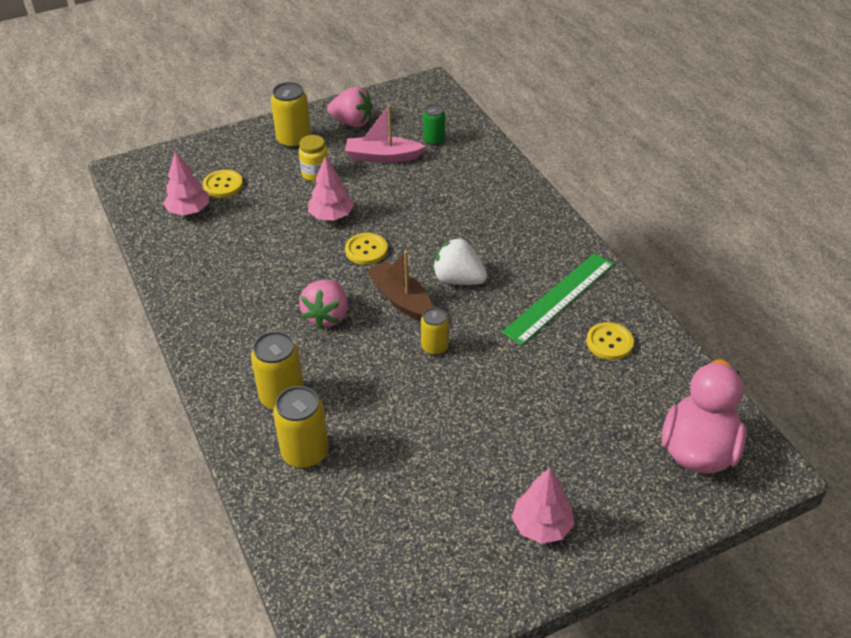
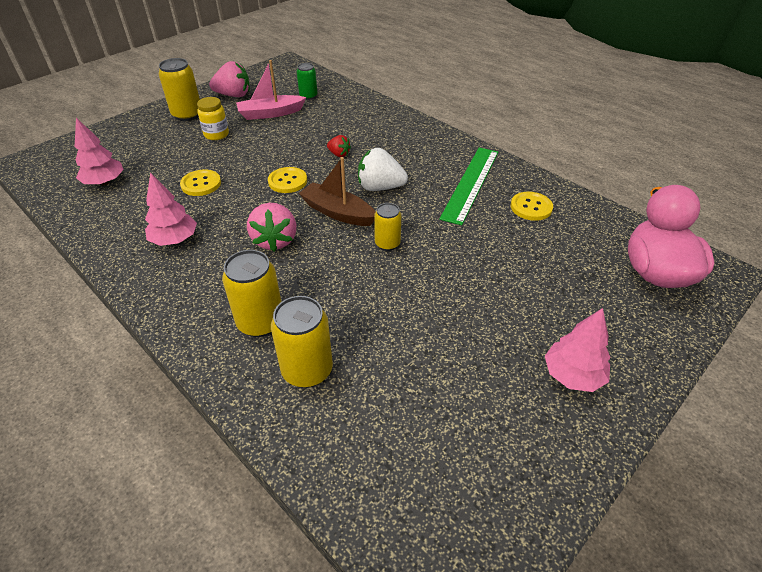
camera: 20 degrees left, 0 degrees up
(223, 185) = (132, 157): yellow button -> yellow button (201, 184)
(331, 216) = (244, 162): pink tree -> pink tree (174, 240)
(433, 228) = (339, 154): none -> red strawberry

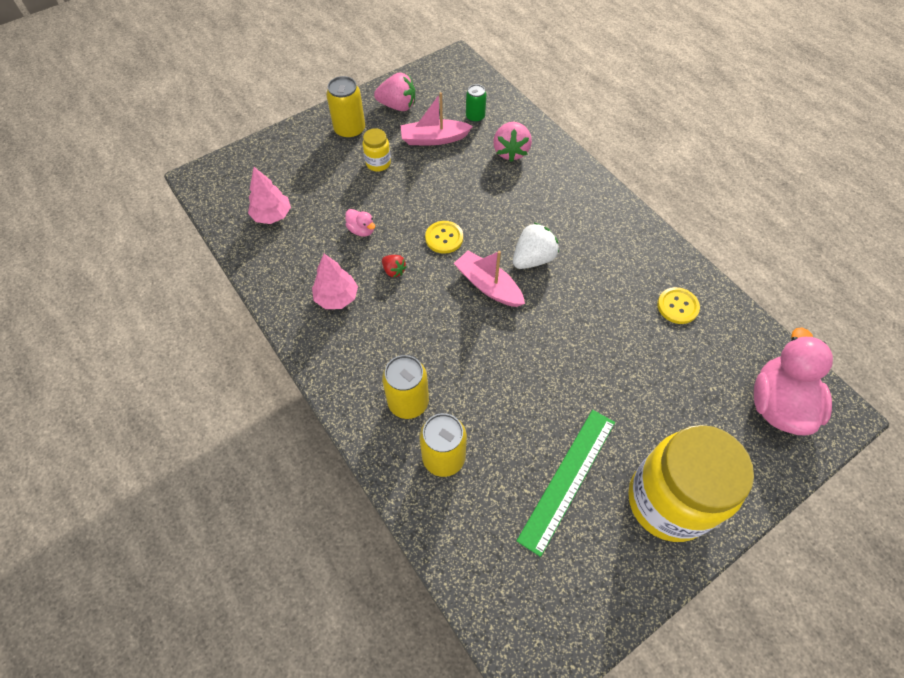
camera: 10 degrees right, 15 degrees up
(201, 184) = (361, 230): yellow button -> pink duck
(275, 240) = (427, 311): pink strawberry -> pink strawberry (510, 152)
(338, 212) = (488, 286): brown boat -> pink boat
(339, 154) = (498, 208): red strawberry -> red strawberry (394, 271)
(380, 187) = (533, 259): white strawberry -> white strawberry turned 120 degrees clockwise
(387, 244) = (530, 331): yellow can -> none
(471, 184) = (624, 266): green ruler -> green ruler (568, 479)
(572, 375) = (667, 501): pink tree -> yellow jar

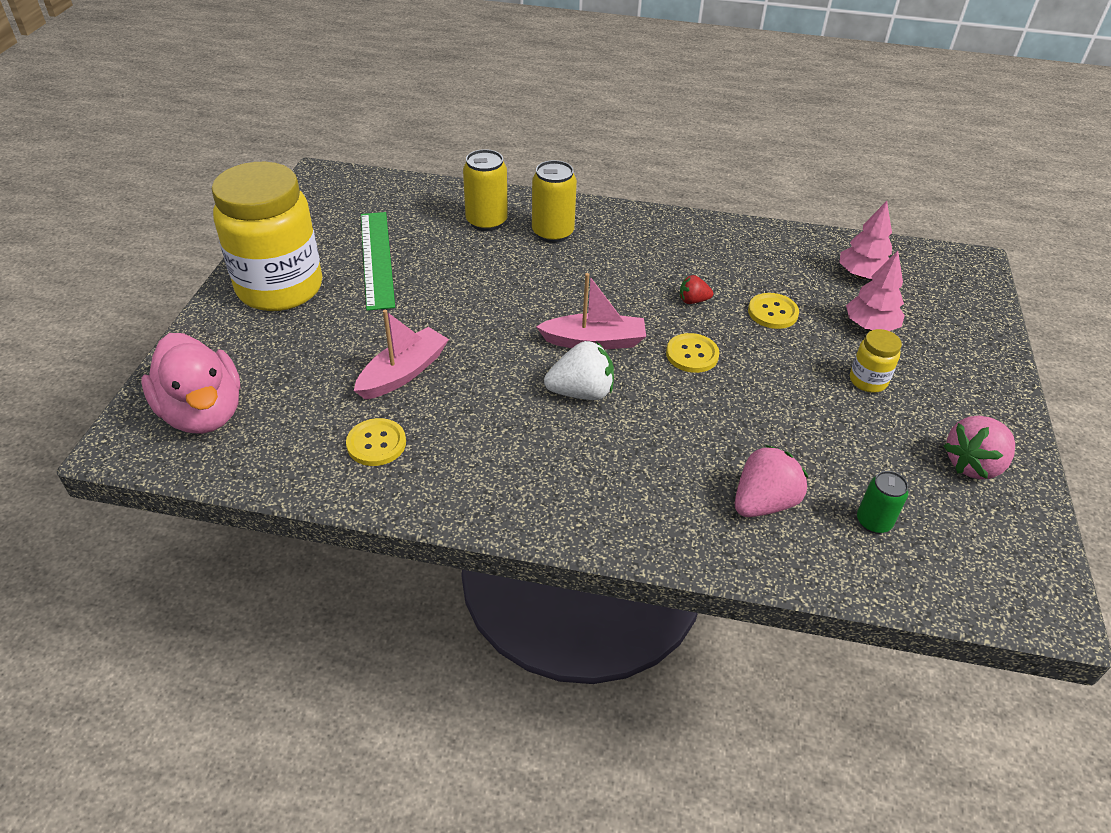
camera: 135 degrees right, 15 degrees down
(337, 297) = (706, 256): pink tree -> pink tree (870, 326)
(350, 130) = (958, 395): yellow can -> none
(361, 230) = (772, 312): pink duck -> yellow button
(434, 139) = (866, 452): pink boat -> pink boat (403, 373)
(510, 152) = (763, 503): pink strawberry -> pink strawberry turned 90 degrees clockwise
(533, 259) = (581, 392): white strawberry -> white strawberry turned 105 degrees counterclockwise

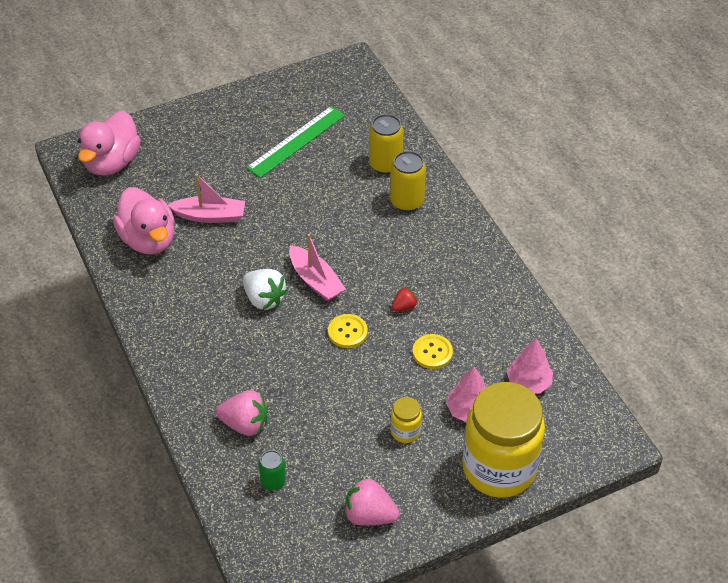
camera: 55 degrees right, 5 degrees up
(280, 288) = (230, 121): yellow jar -> yellow jar (499, 468)
(376, 443) = (149, 240): yellow button -> pink duck
(693, 301) = (404, 306): red strawberry -> red strawberry turned 90 degrees clockwise

